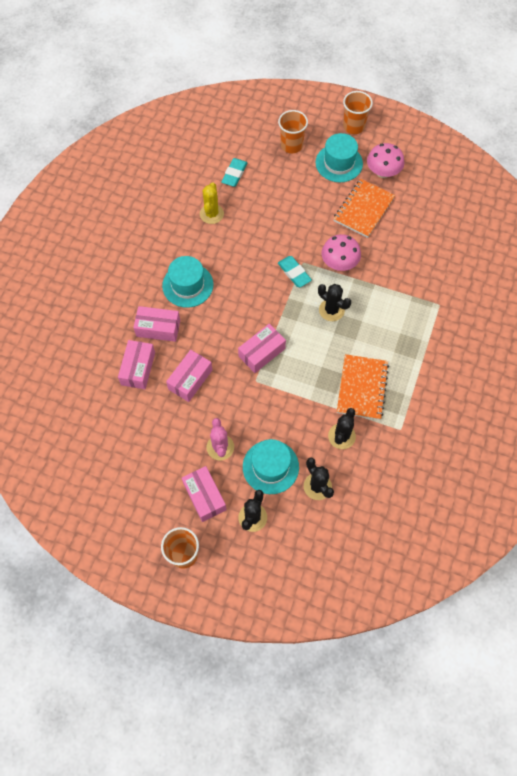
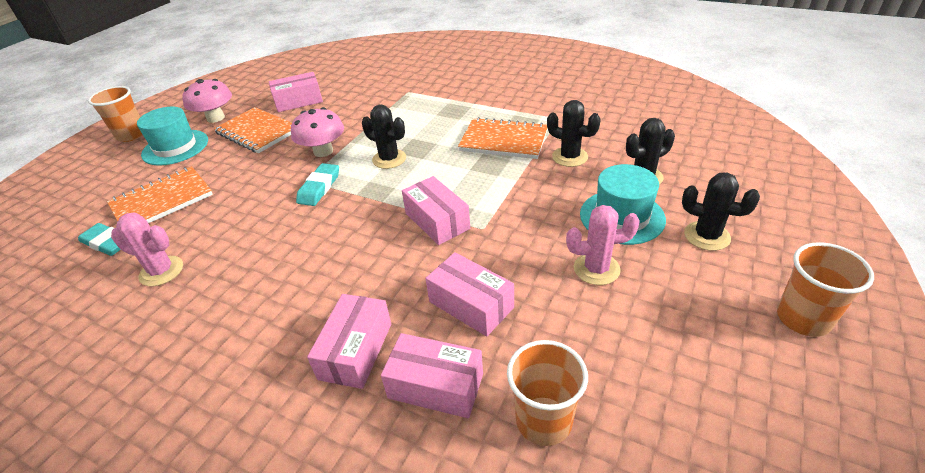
camera: 80 degrees left, 25 degrees down
(187, 285) = (283, 305): turquoise hat -> none
(204, 496) = (687, 289): pink box -> pink box (298, 101)
(211, 214) = (161, 271): yellow cactus -> pink cactus
(275, 184) = (162, 201): none -> orange notebook
(291, 145) = (110, 185): orange cup -> orange cup (543, 420)
(294, 273) = (319, 188): turquoise eraser -> turquoise eraser turned 45 degrees counterclockwise
(331, 310) = (389, 159): black cactus -> black cactus turned 75 degrees clockwise

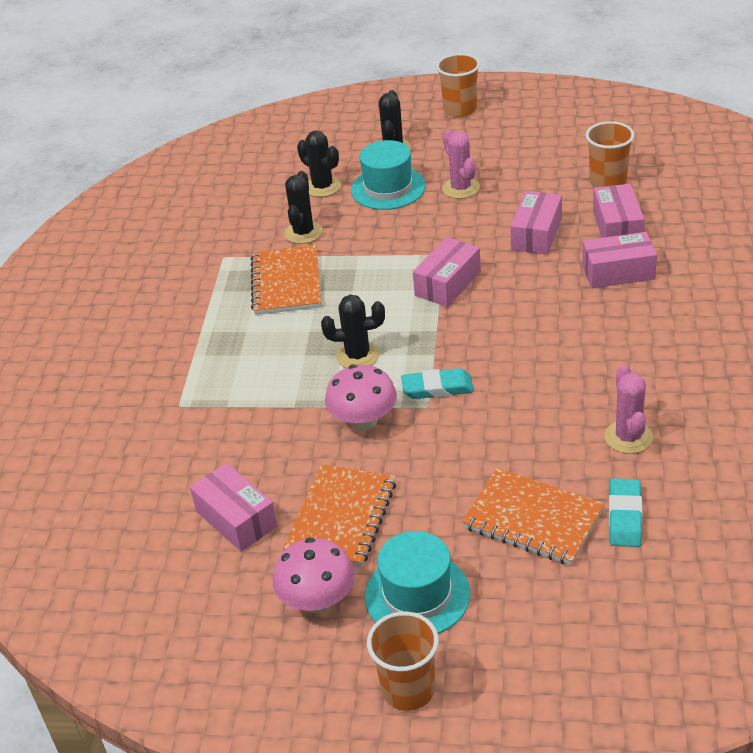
camera: 110 degrees left, 0 degrees up
(389, 159) = (357, 356): black cactus -> black cactus turned 75 degrees clockwise

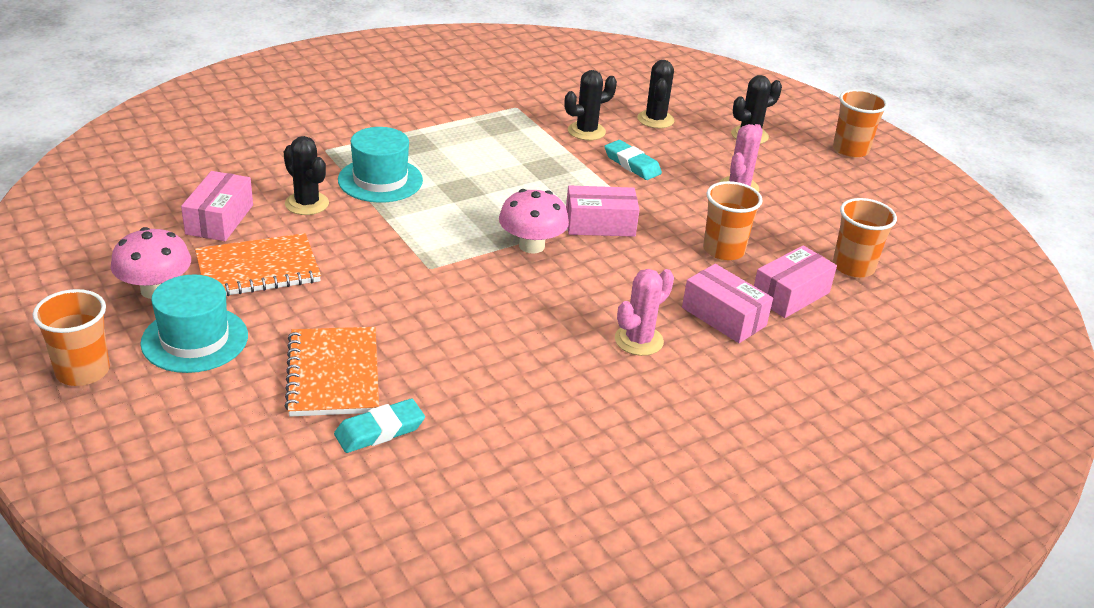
camera: 45 degrees right, 5 degrees down
(286, 282) = (515, 145): orange notebook -> none
(357, 356) = (459, 210): black cactus -> black cactus (307, 204)
(363, 421) = (382, 240): pink mushroom -> pink mushroom (531, 245)
(388, 188) = (693, 151): turquoise hat -> turquoise hat (380, 180)
(437, 388) = (457, 265): turquoise eraser -> turquoise eraser (632, 164)
(536, 234) = (723, 250): pink box -> orange cup
(628, 437) = (491, 398): pink cactus -> pink cactus (638, 340)

